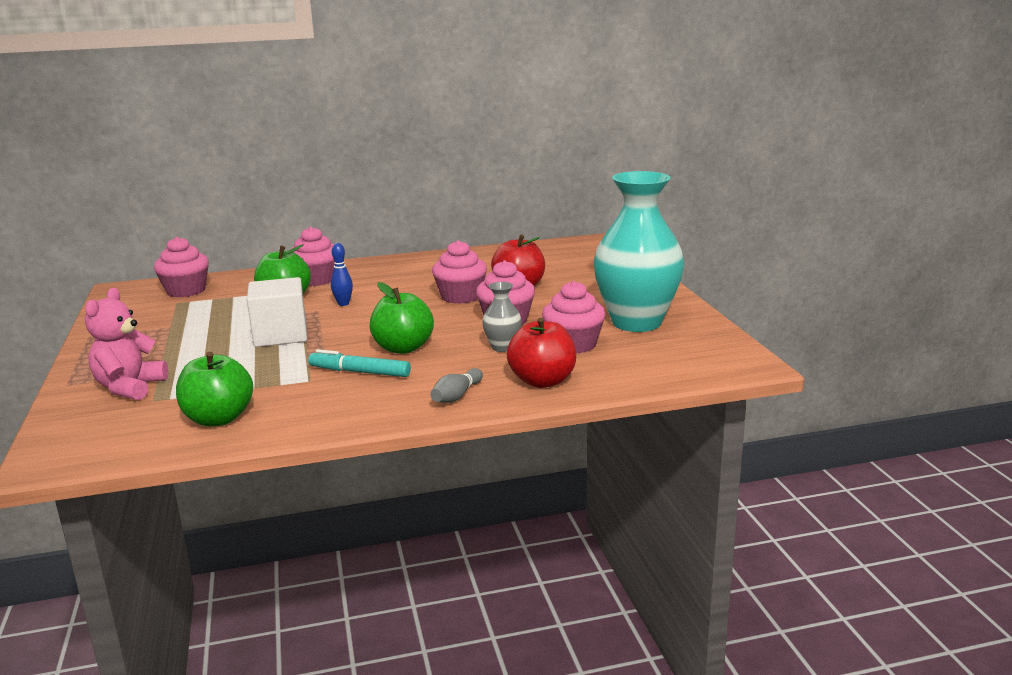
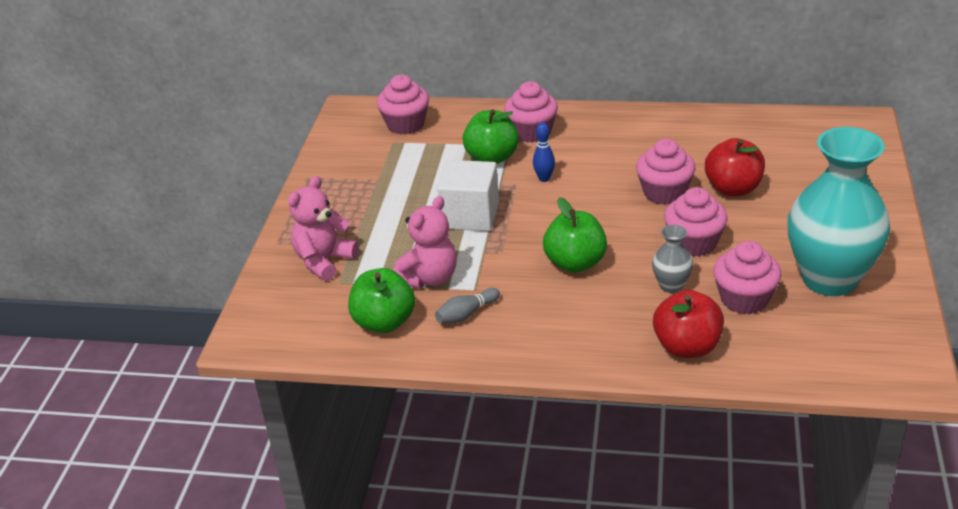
camera: 25 degrees right, 15 degrees up
(255, 381) = (429, 278): none -> pink teddy bear
(360, 372) = (523, 289): turquoise marker -> none
(457, 396) = (597, 347): grey bowling pin -> grey bowling pin (466, 314)

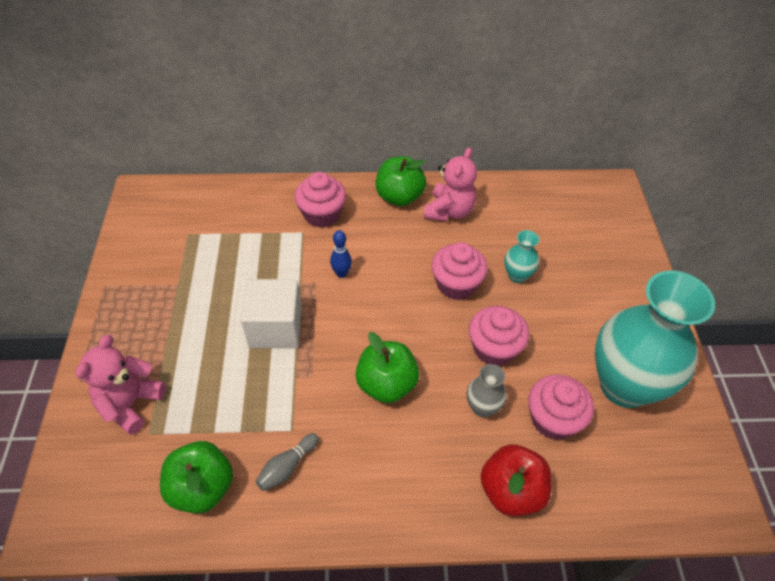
camera: 15 degrees left, 15 degrees up
(405, 124) = (199, 210): pink cupcake -> none
(429, 278) = (243, 418): pink teddy bear -> pink teddy bear (449, 211)
(492, 157) = (288, 249): green apple -> green apple (399, 197)
(733, 189) = (517, 275): red apple -> turquoise vase

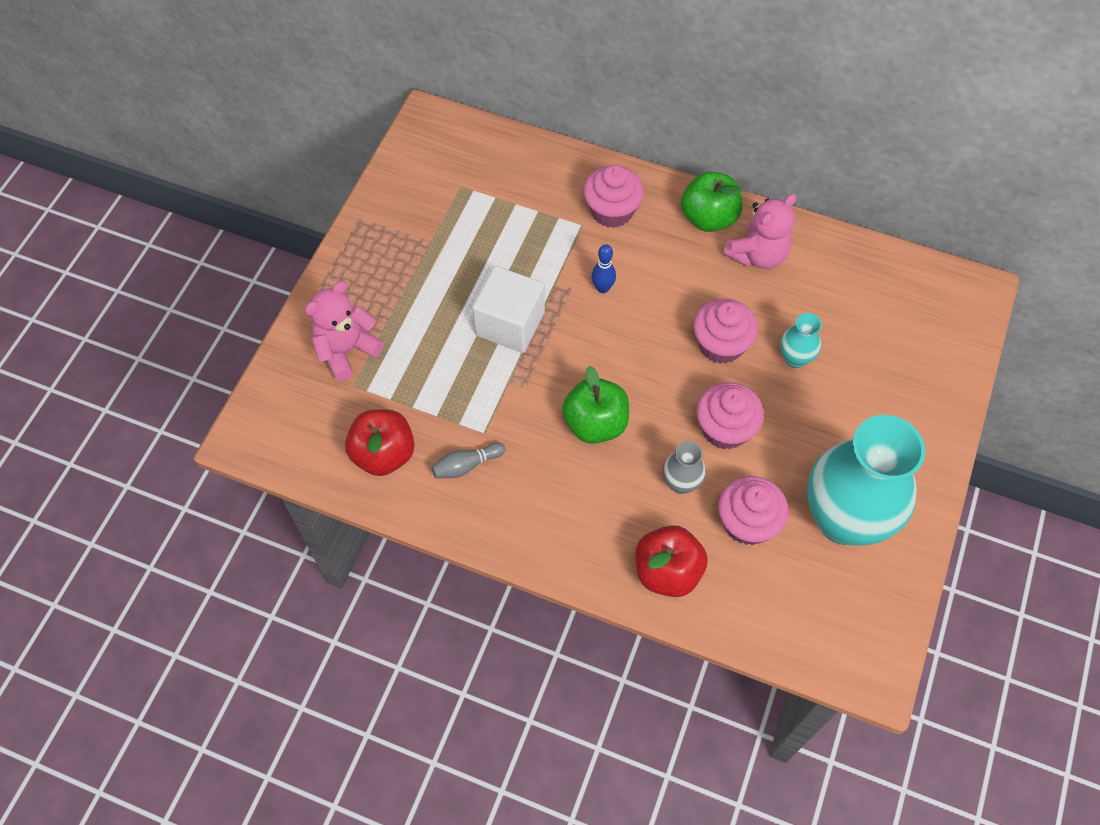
camera: 25 degrees right, 10 degrees up
(202, 488) = (383, 454): green apple -> red apple

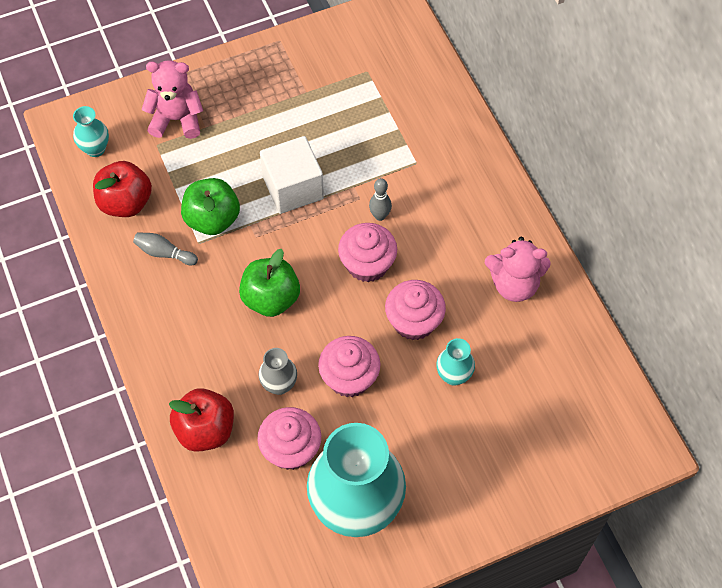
camera: 45 degrees right, 0 degrees up
(302, 433) = (95, 149): none -> turquoise vase
(602, 288) = (380, 216): blue bowling pin -> grey bowling pin
(612, 210) = (448, 169): pink cupcake -> pink cupcake (367, 264)
(709, 218) = (510, 230): green apple -> green apple (212, 219)

